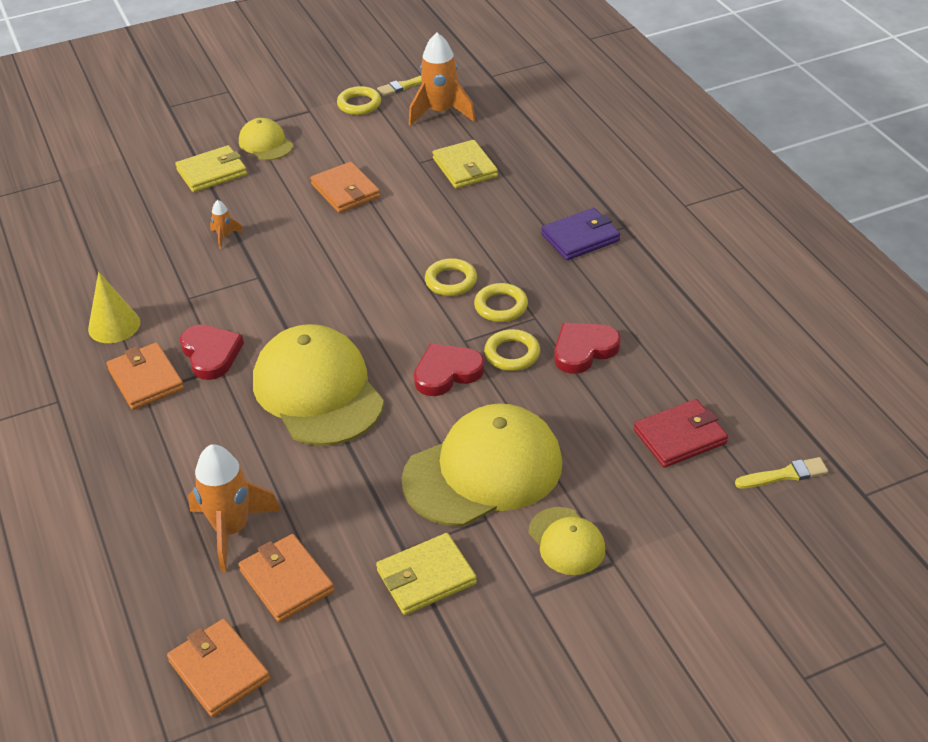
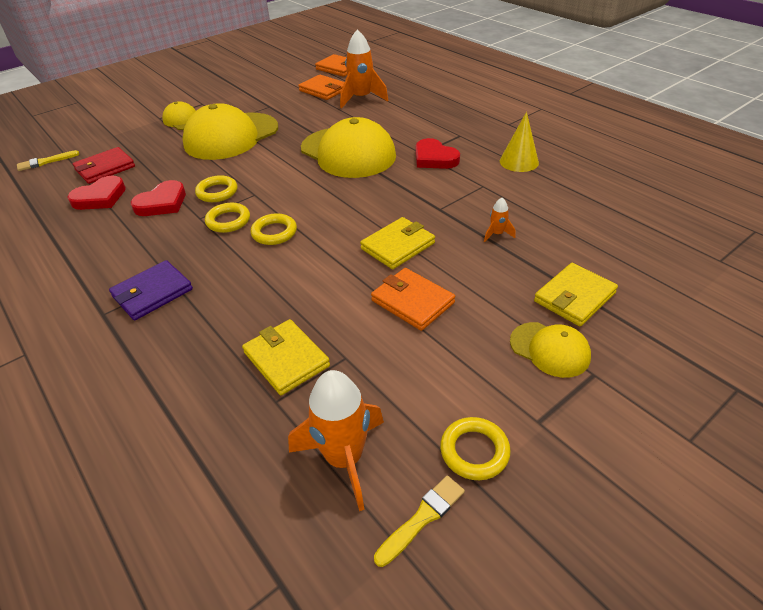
camera: 165 degrees right, 0 degrees up
(146, 379) = (465, 140): orange wallet -> none
(426, 577) = (255, 100): yellow wallet -> yellow wallet (397, 246)
(447, 373) = (263, 175): red heart -> red heart (100, 197)

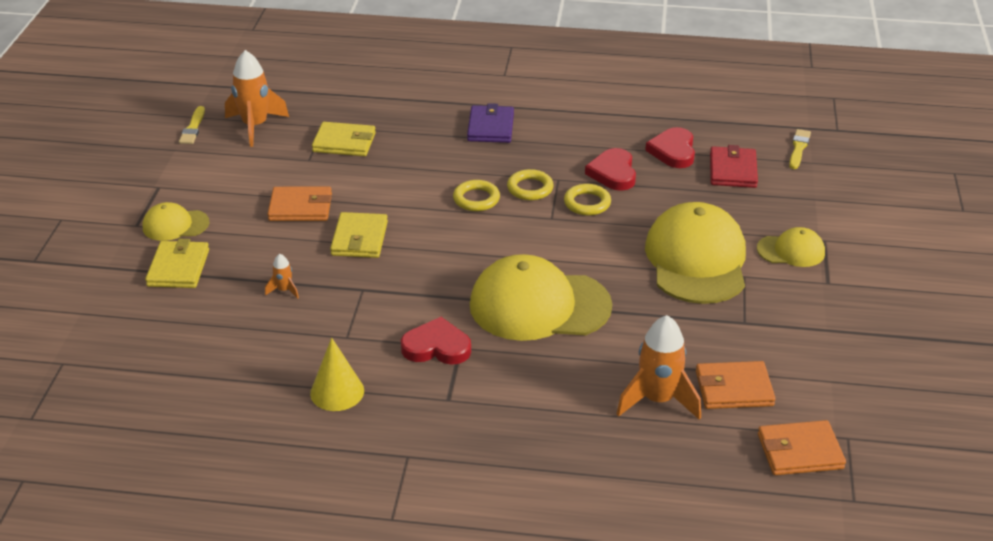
camera: 135 degrees right, 5 degrees down
(474, 451) = (186, 159): yellow ring -> none

